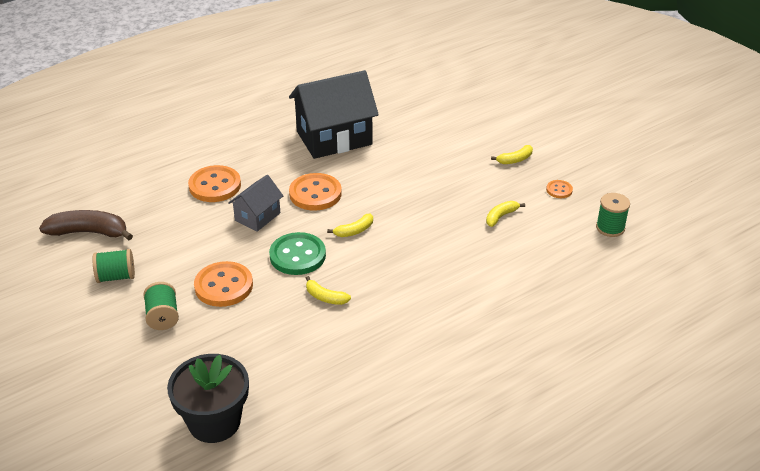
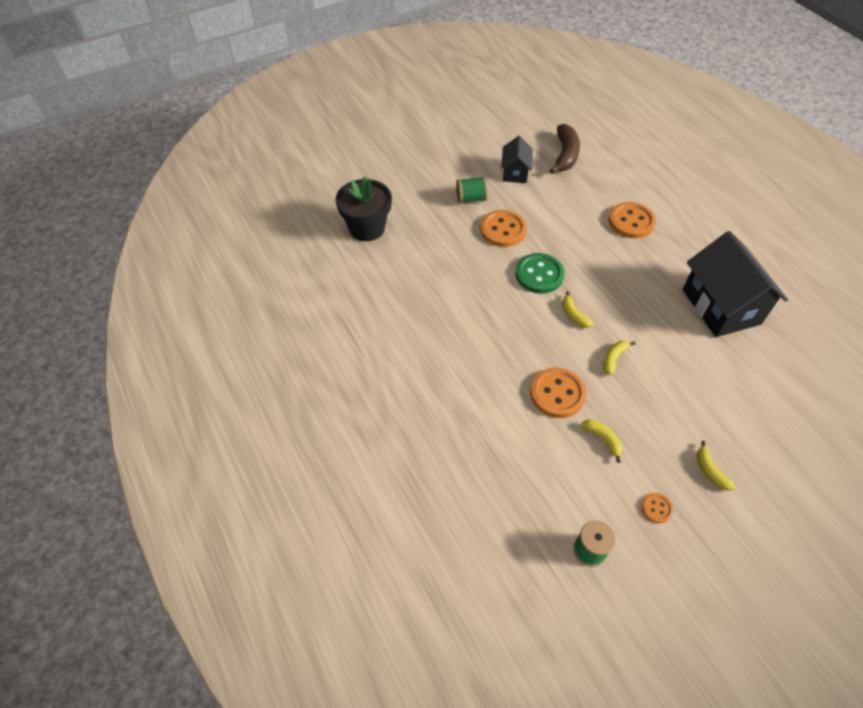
camera: 95 degrees right, 15 degrees up
(116, 277) = (515, 172): green spool -> black house
(257, 217) = (590, 249): grey house -> none
(315, 194) = (626, 289): orange button -> orange button (557, 394)
(325, 297) = (487, 291): yellow banana -> yellow banana (614, 358)

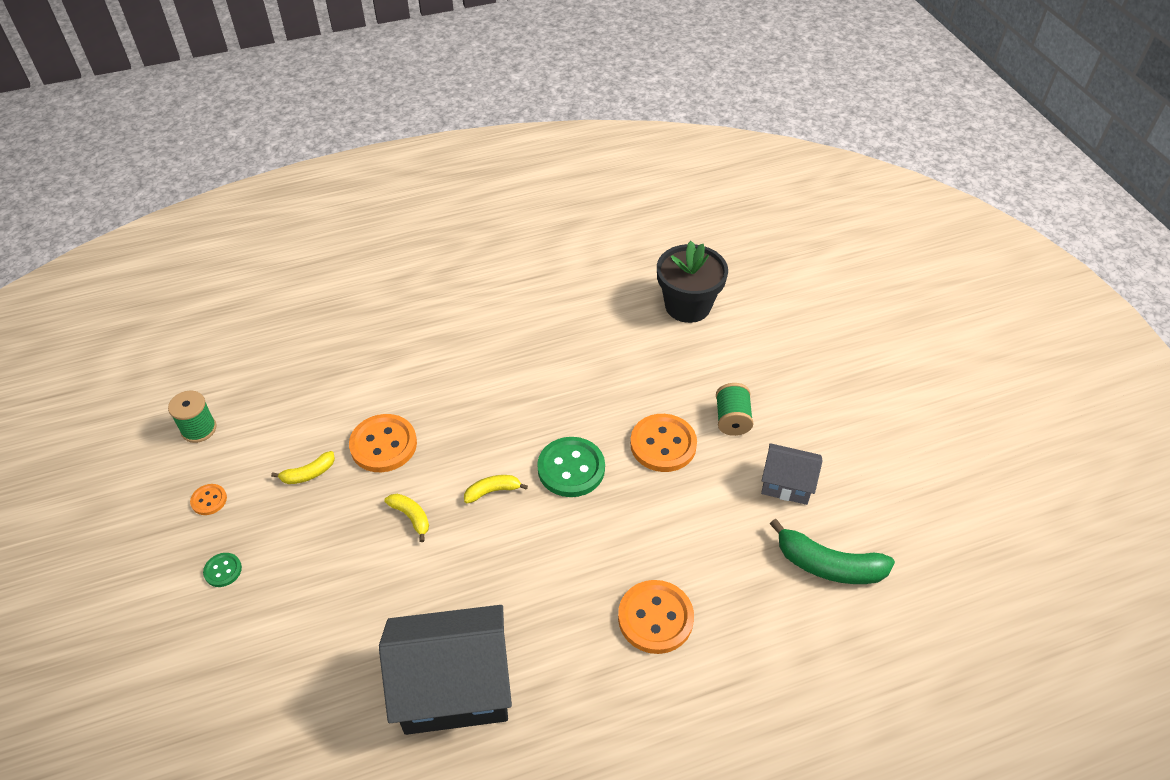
camera: 100 degrees right, 5 degrees down
(515, 172) = (787, 484): black house -> grey house
(565, 155) = (828, 565): brown banana -> green banana
(710, 471) = (223, 570): yellow banana -> green button

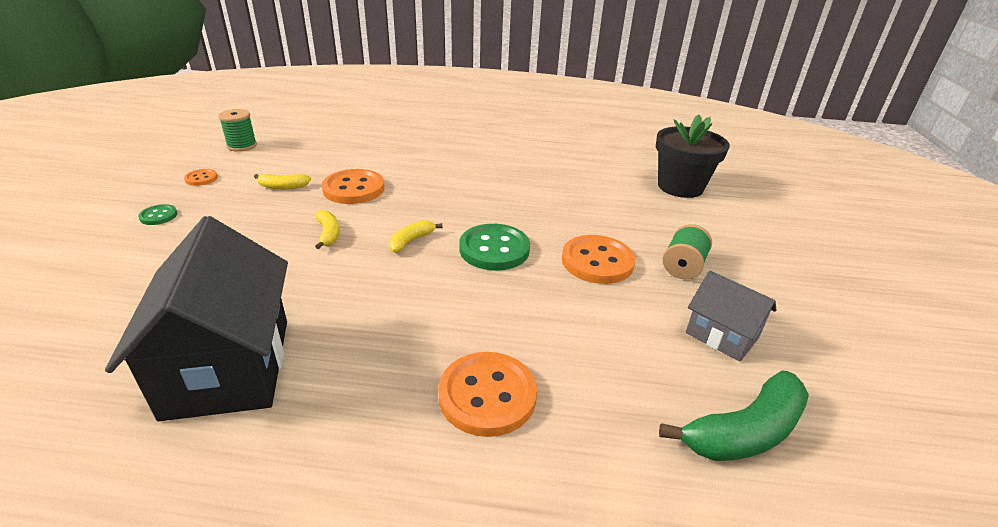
camera: 25 degrees right, 15 degrees down
(454, 688) = (228, 367): black house -> black house turned 60 degrees clockwise
(493, 491) = (411, 241): yellow banana -> yellow banana turned 60 degrees counterclockwise
(828, 565) = (744, 432): green banana -> green banana turned 75 degrees counterclockwise

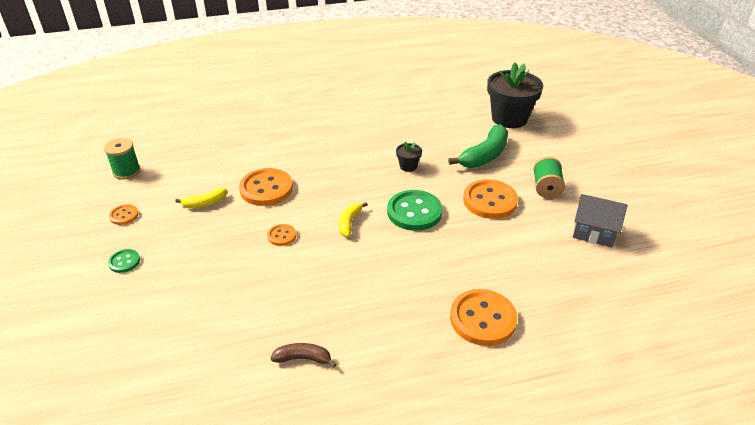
camera: 20 degrees left, 5 degrees up
(228, 367) = (303, 358): black house -> brown banana
(328, 234) = (282, 236): yellow banana -> orange button
(523, 204) = (408, 166): none -> black flower pot
(744, 432) = (634, 290): green banana -> green banana (484, 155)

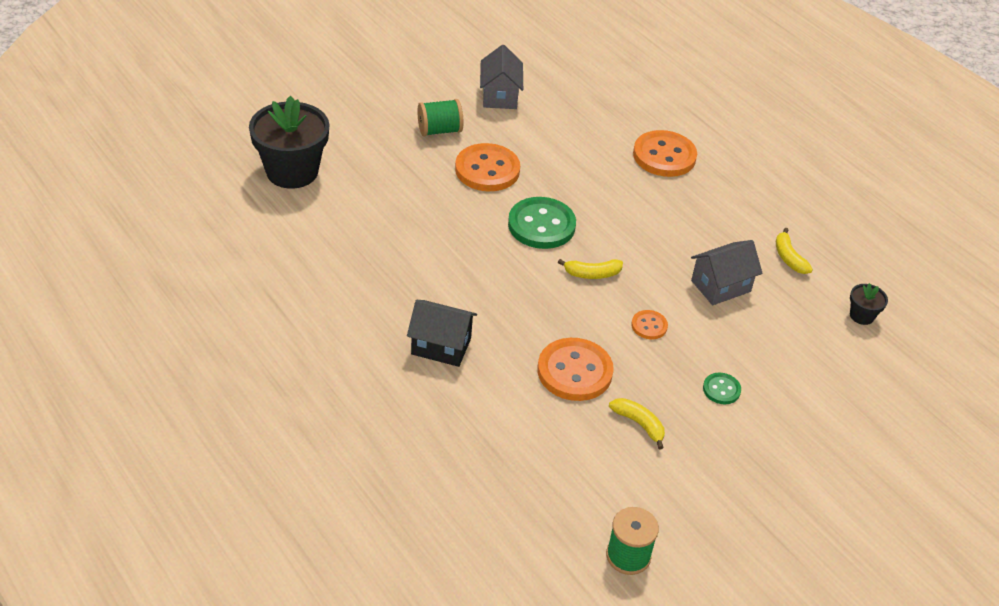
camera: 115 degrees left, 5 degrees up
(124, 215) = (713, 502): orange button -> none
(124, 262) = (782, 455): green button -> green button (721, 389)
(296, 293) = (721, 286): none -> grey house
(303, 358) = (789, 258): brown banana -> yellow banana
(322, 143) = (441, 346): none -> black house
(408, 166) = (454, 247): black flower pot -> black flower pot (861, 316)
(484, 155) = (395, 184): green banana -> none

